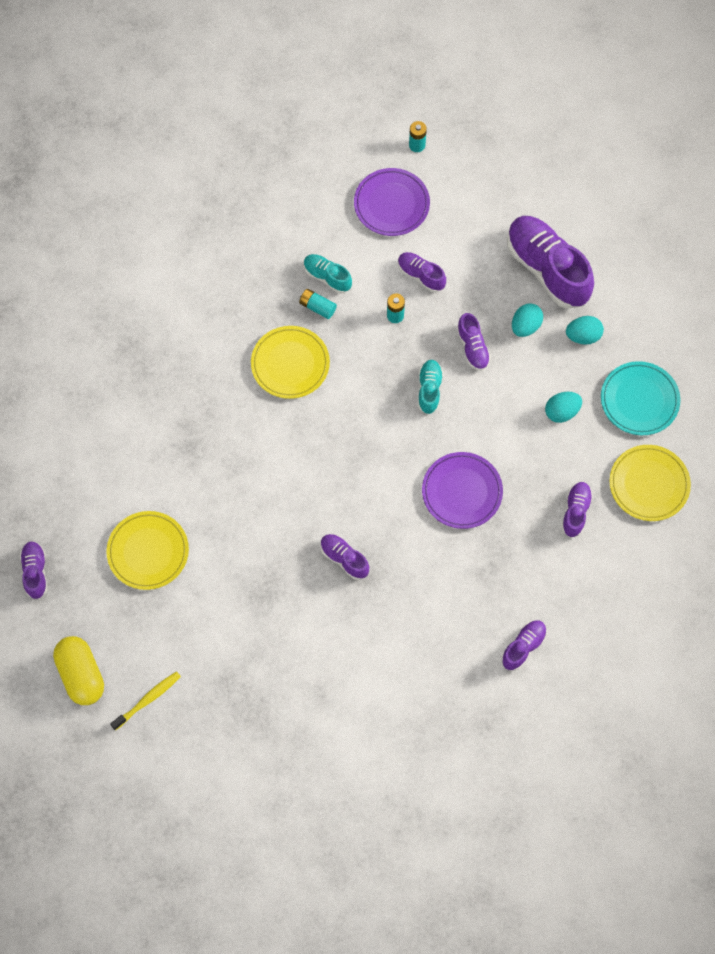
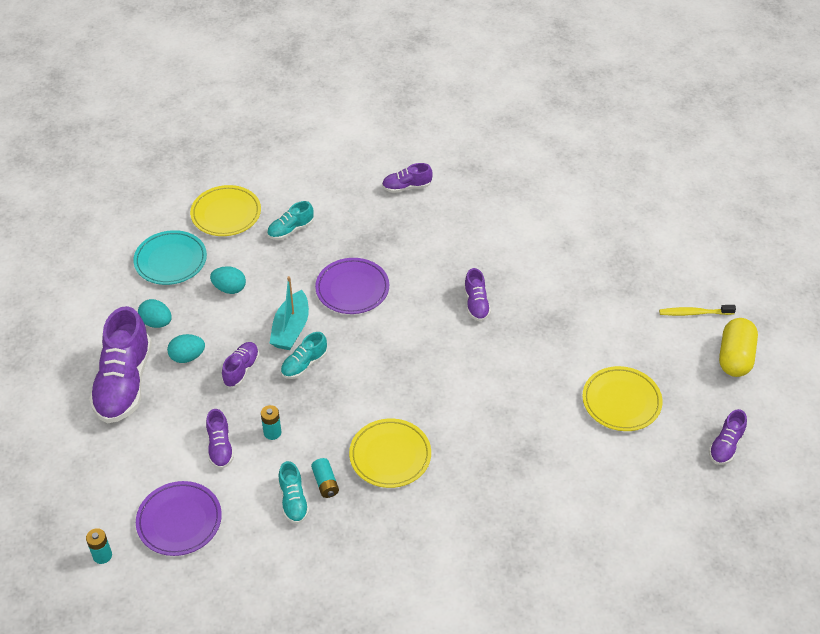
camera: 140 degrees left, 20 degrees down
(472, 413) = (291, 329): none -> turquoise boat
(575, 512) = (290, 230): purple shoe -> turquoise shoe

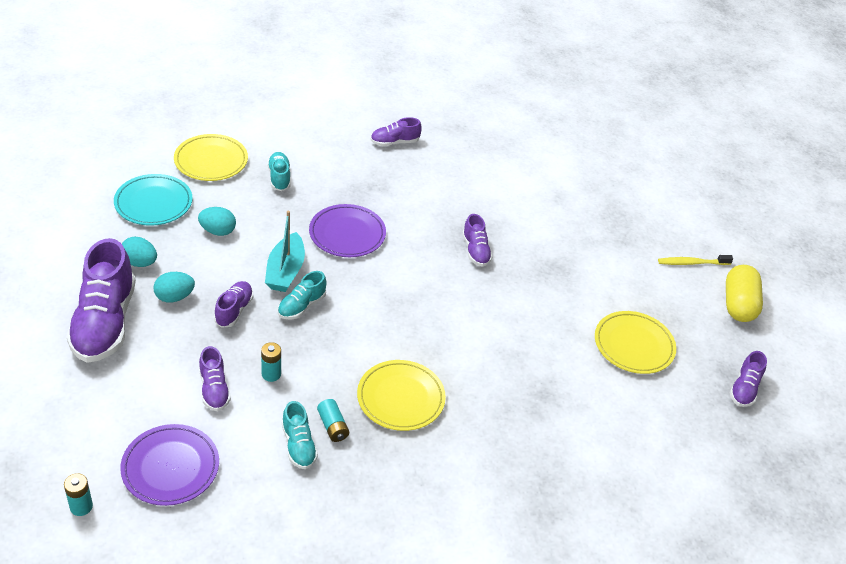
camera: 10 degrees left, 5 degrees down
(290, 230) = (279, 178): turquoise shoe -> turquoise shoe turned 120 degrees clockwise

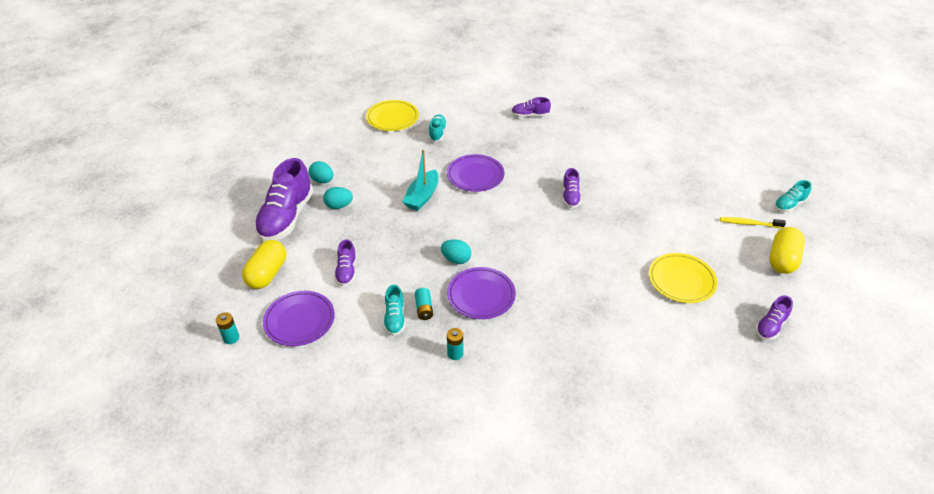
camera: 20 degrees right, 0 degrees up
(103, 408) = (267, 274): none -> yellow capsule
(153, 203) = (344, 142): turquoise plate -> none
(218, 231) = (382, 165): turquoise egg -> turquoise egg (456, 259)
(234, 310) = (377, 219): purple shoe -> none
(271, 374) = (390, 266): turquoise battery -> turquoise battery (455, 353)
(301, 306) = (426, 222): turquoise shoe -> turquoise shoe (789, 205)
(400, 398) = (481, 295): yellow plate -> purple plate

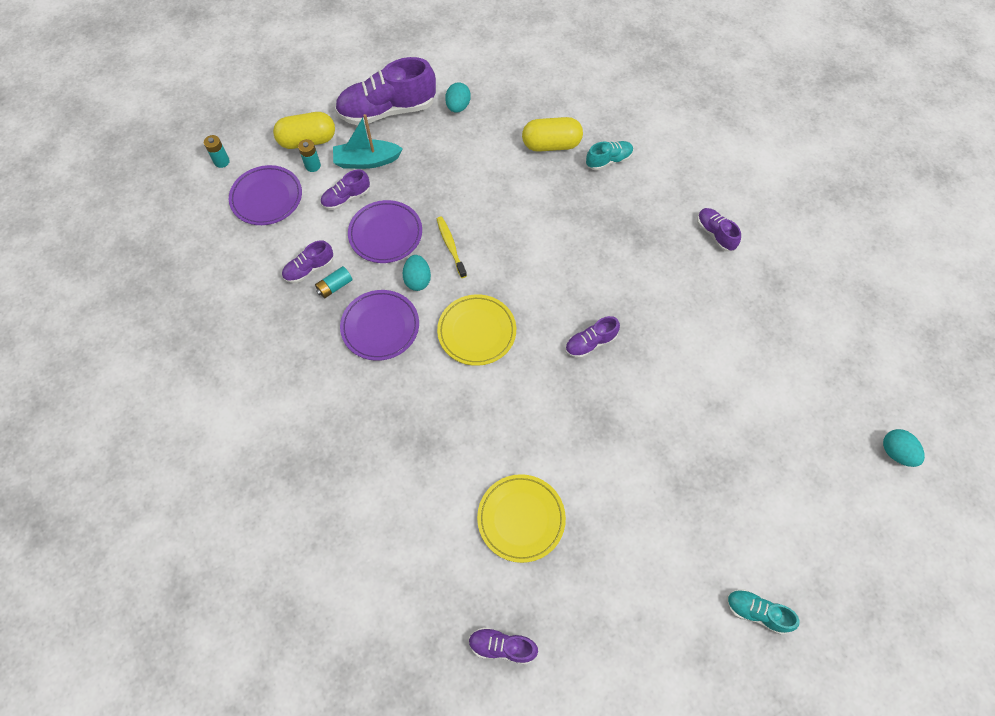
camera: 60 degrees right, 20 degrees up
(339, 206) = (431, 141): turquoise egg -> turquoise egg (896, 452)
(392, 118) = (603, 107): yellow plate -> yellow plate (477, 332)
(395, 318) = (309, 269): turquoise shoe -> purple shoe
(422, 196) = (492, 202): turquoise boat -> turquoise boat (367, 161)
(455, 353) = (293, 341): turquoise battery -> turquoise battery (313, 166)
(475, 175) = (561, 233): purple plate -> purple plate (385, 234)
(749, 224) = (679, 569): yellow toothbrush -> yellow toothbrush (450, 246)
(782, 260) = (633, 631): yellow capsule -> yellow capsule (551, 144)

